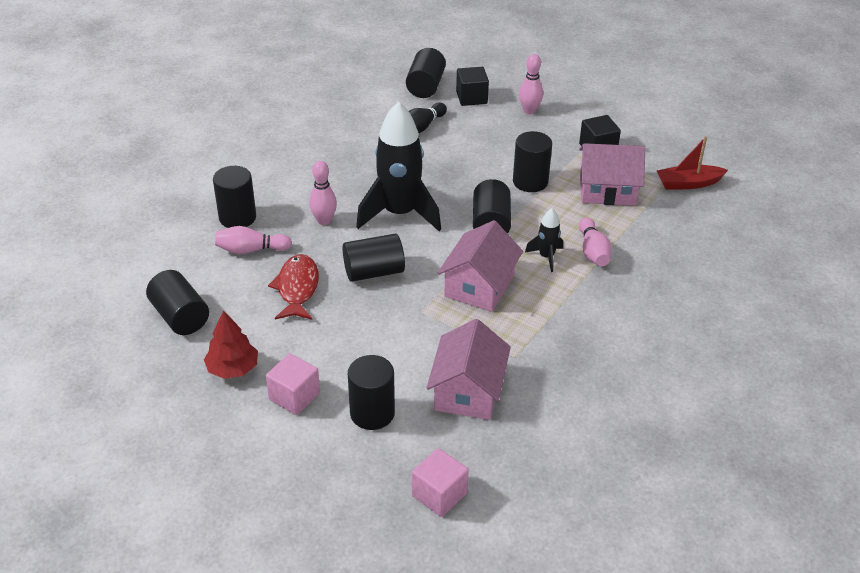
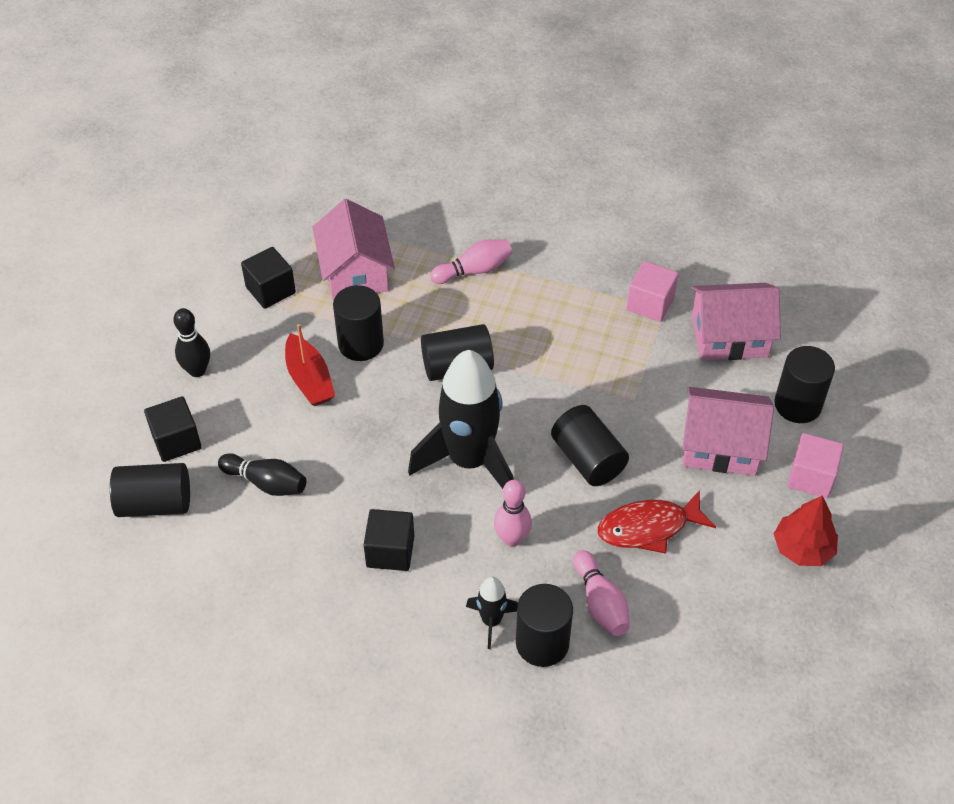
camera: 105 degrees left, 10 degrees up
(180, 317) = (751, 635): black cylinder -> none
(343, 168) = (390, 551): none -> black cube
(439, 494) = (863, 332): pink cube -> pink cube (650, 304)
(479, 286) = (571, 357): pink house -> pink house (720, 446)
(529, 110) = (197, 370): pink bowling pin -> black bowling pin
(546, 257) = (498, 308): black rocket -> black rocket (491, 621)
(688, 183) = (321, 205): red boat -> red boat (309, 379)

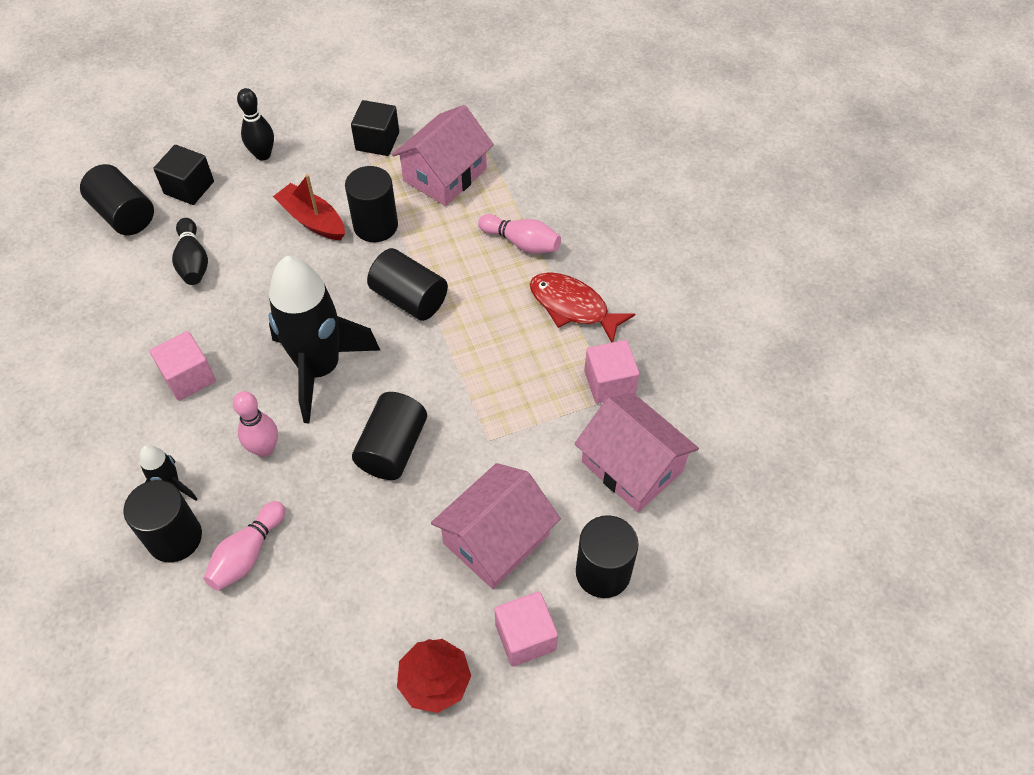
camera: 50 degrees right, 5 degrees up
(309, 379) = (312, 220): red boat -> red boat turned 105 degrees clockwise
(390, 551) = (189, 377): black cube -> pink cube
(649, 527) = (356, 540): red fish -> red fish (573, 307)
(720, 446) = (496, 539): pink house -> pink house turned 75 degrees clockwise

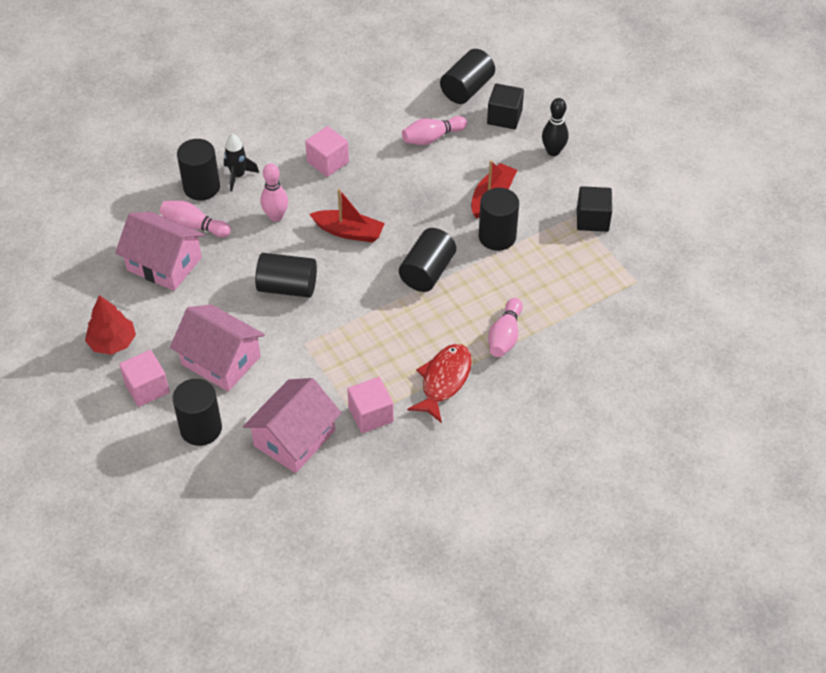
camera: 80 degrees right, 5 degrees down
(193, 261) = (432, 138): black bowling pin -> pink bowling pin
(320, 369) = (349, 232): black rocket -> red boat
(445, 175) = (567, 271): pink house -> pink house (164, 264)

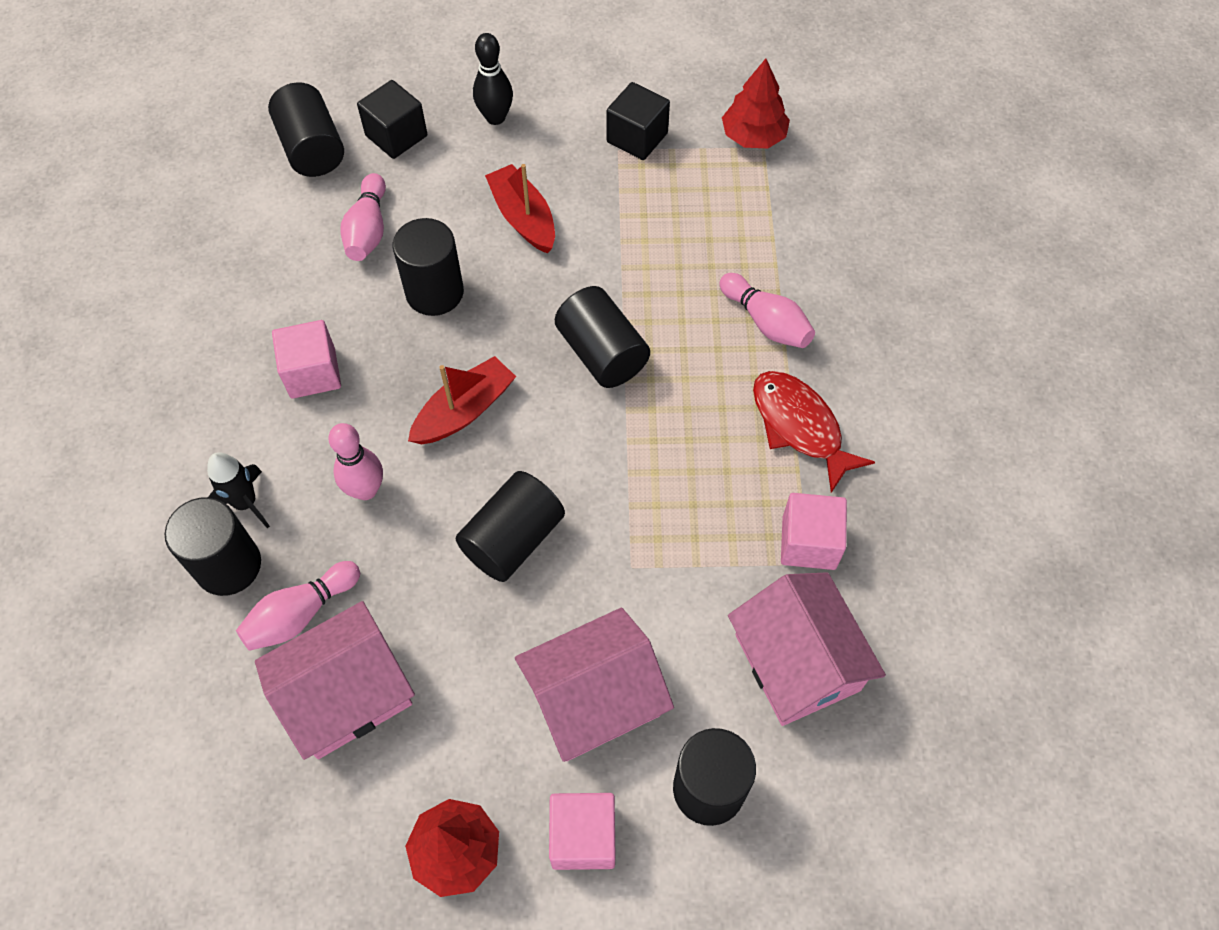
camera: 60 degrees left, 10 degrees up
(497, 237) = (595, 247): black cylinder -> black cylinder (434, 292)
(640, 273) = (753, 136): none -> red tree

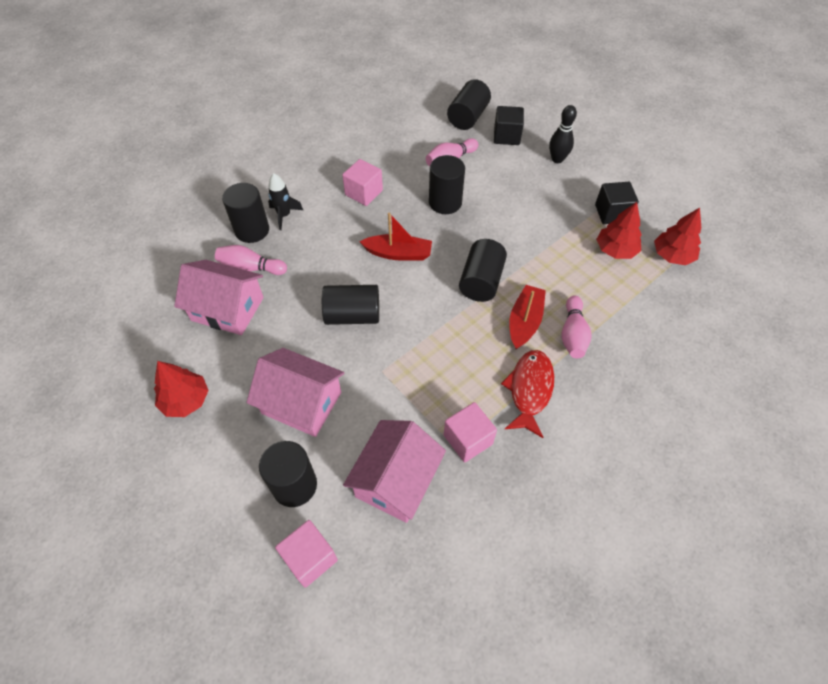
camera: 50 degrees right, 5 degrees down
(365, 490) = (327, 248): pink bowling pin -> none
(523, 218) = (518, 204): red boat -> red boat (524, 321)
(583, 837) = (229, 447): pink cube -> pink cube (310, 558)
(693, 181) = (615, 250): none -> red tree

